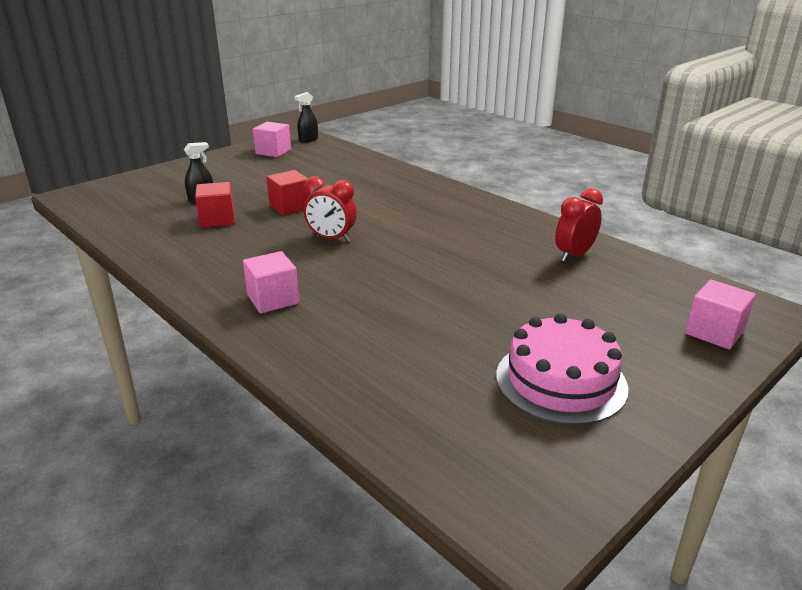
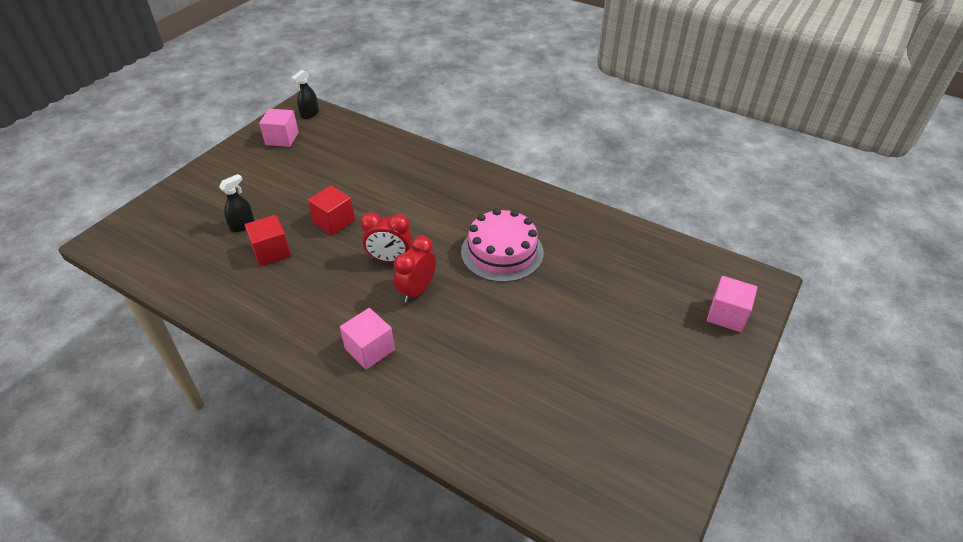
camera: 15 degrees left, 15 degrees up
(561, 381) = (630, 394): pink cake -> pink cake (502, 252)
(574, 255) = (602, 243): red clock -> red clock (417, 290)

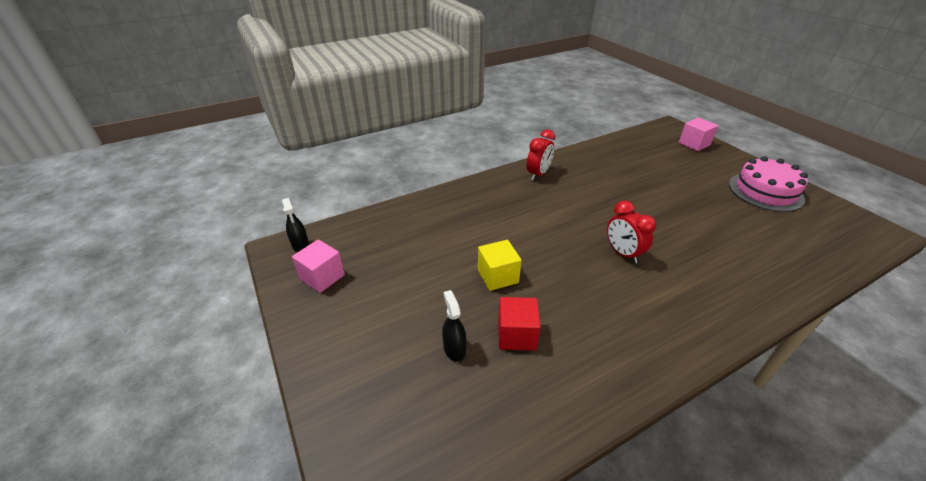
camera: 60 degrees left, 5 degrees down
(334, 221) = (498, 276): red cube -> yellow cube
(369, 349) = (688, 301): pink cube -> none
(389, 259) = (574, 257): red clock -> red clock (538, 174)
(502, 252) = (596, 199): pink cake -> pink cake (765, 191)

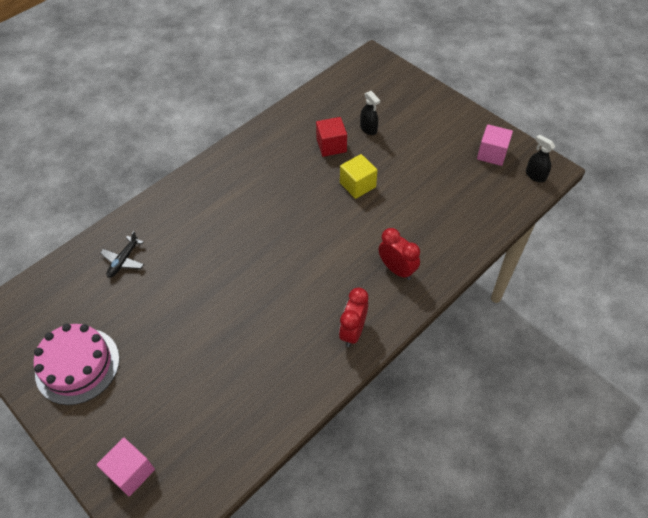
camera: 165 degrees right, 15 degrees up
(622, 253) = (255, 231): red clock -> red clock (397, 269)
(767, 254) = (123, 261): none -> black plane

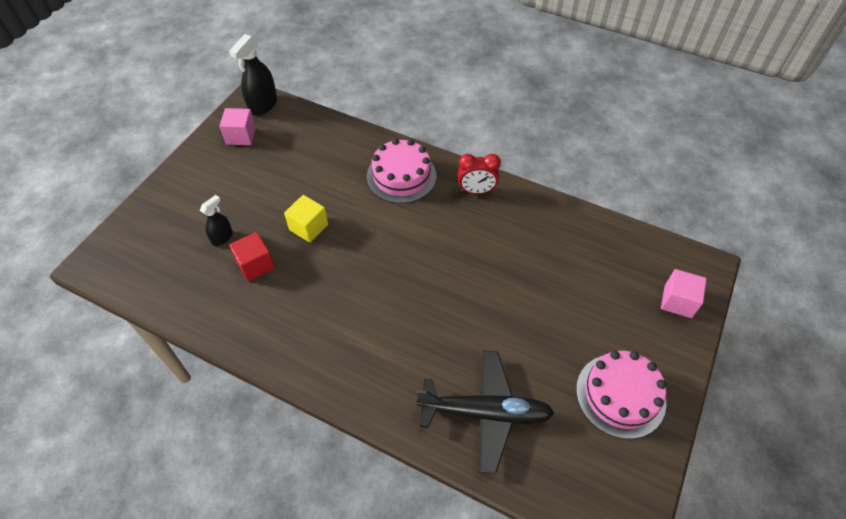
camera: 110 degrees left, 0 degrees up
(123, 261) = (485, 413): black plane -> black plane, size x2.14
(397, 269) = (401, 176): red clock -> pink cake
(535, 175) = (263, 105): black spray bottle -> black spray bottle, size x1.72

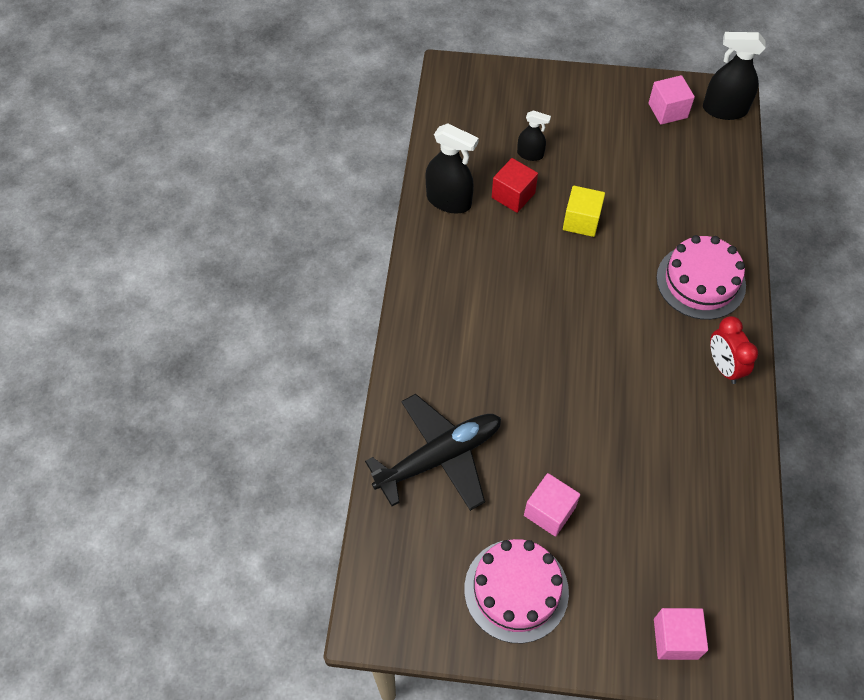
camera: 70 degrees right, 5 degrees up
(231, 315) = (449, 201): none -> black spray bottle
(485, 413) = (439, 457): black plane -> black plane turned 105 degrees counterclockwise
(559, 346) = (549, 511): none -> pink cube

